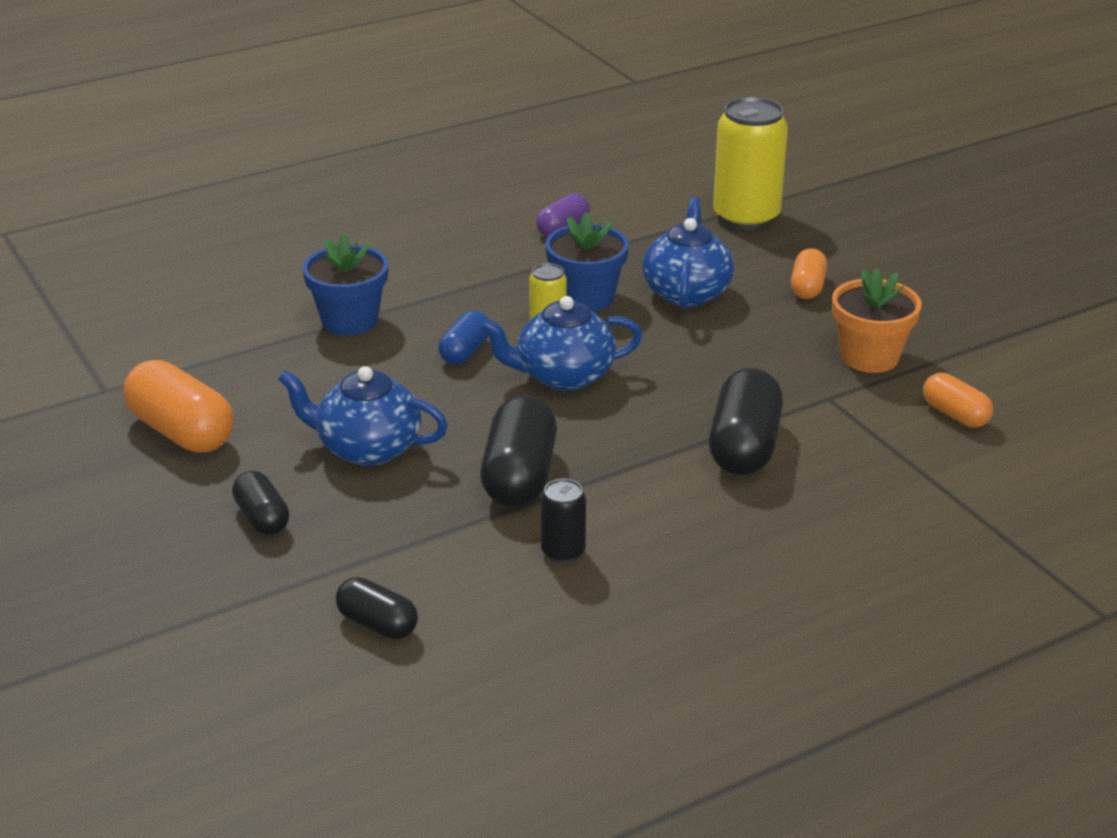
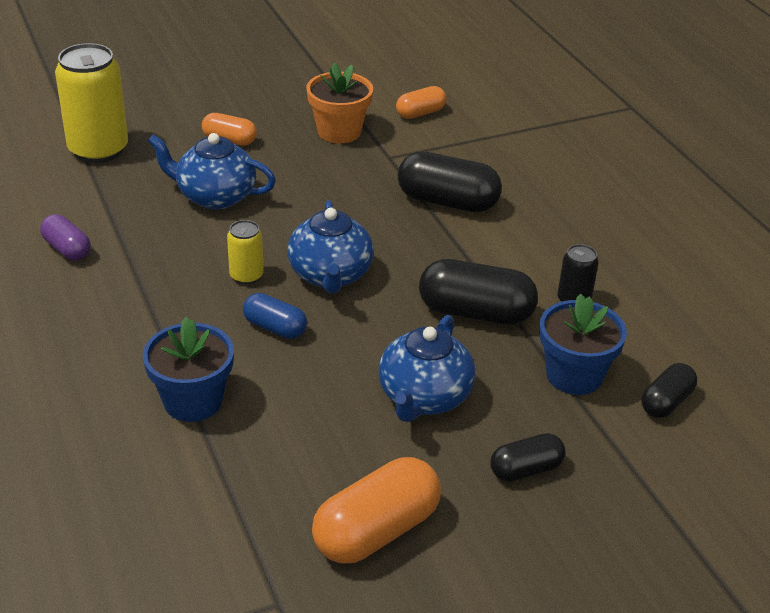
camera: 85 degrees left, 5 degrees up
(586, 298) = (204, 249): blue flower pot -> blue flower pot (574, 375)

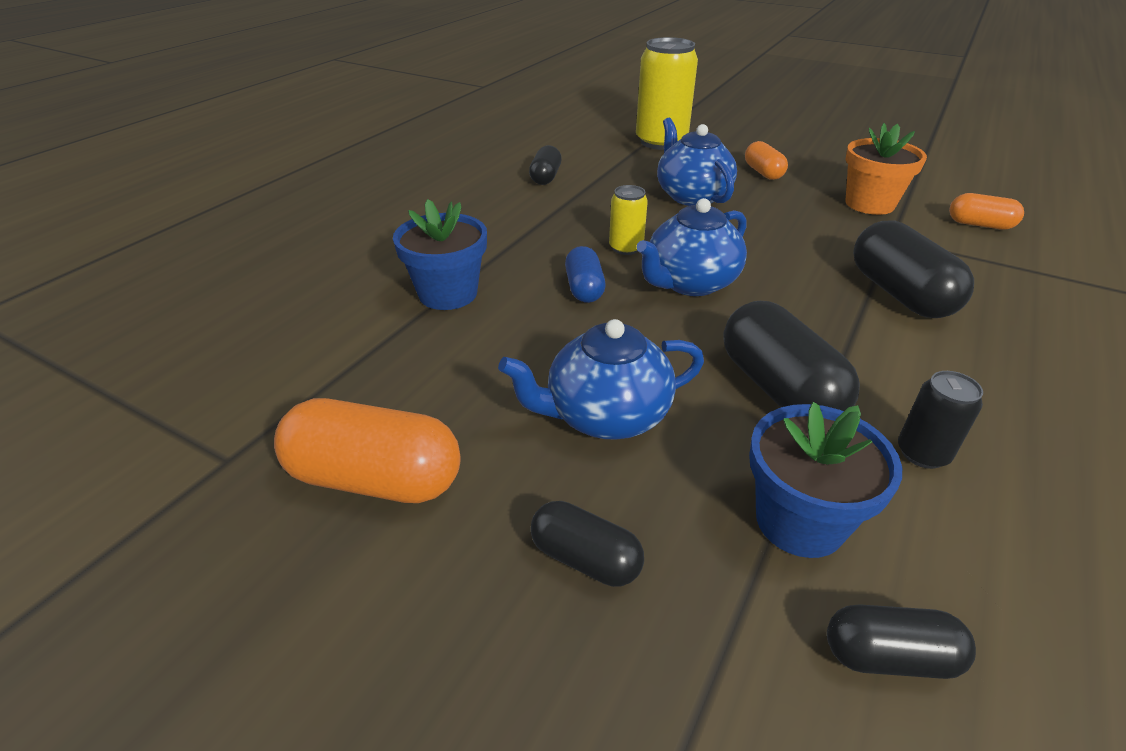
camera: 55 degrees right, 0 degrees up
(67, 249) = (545, 177): purple capsule -> black capsule

